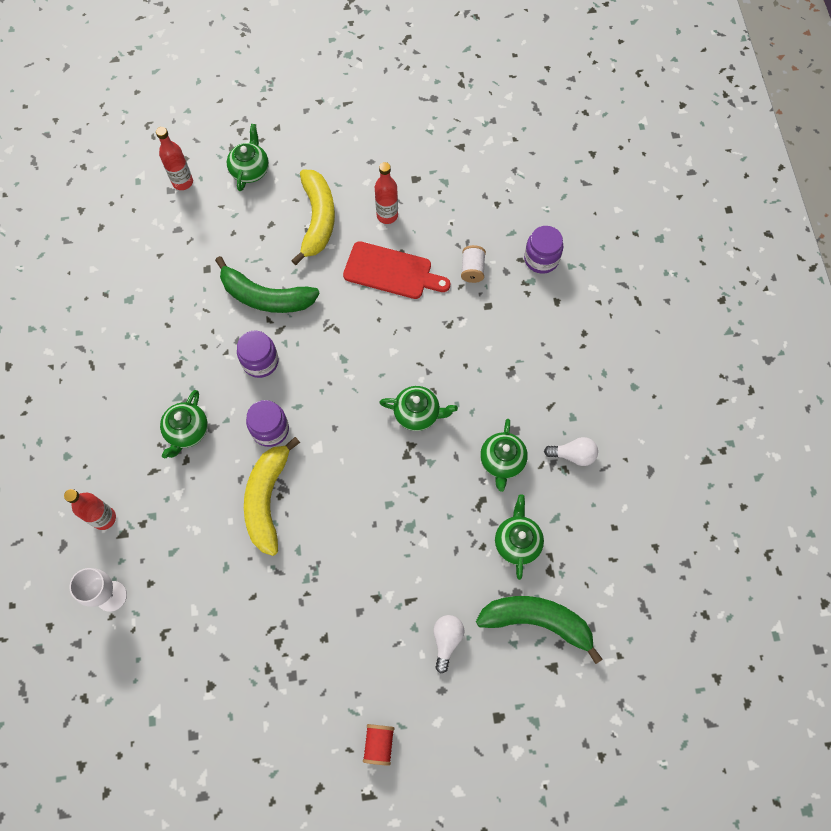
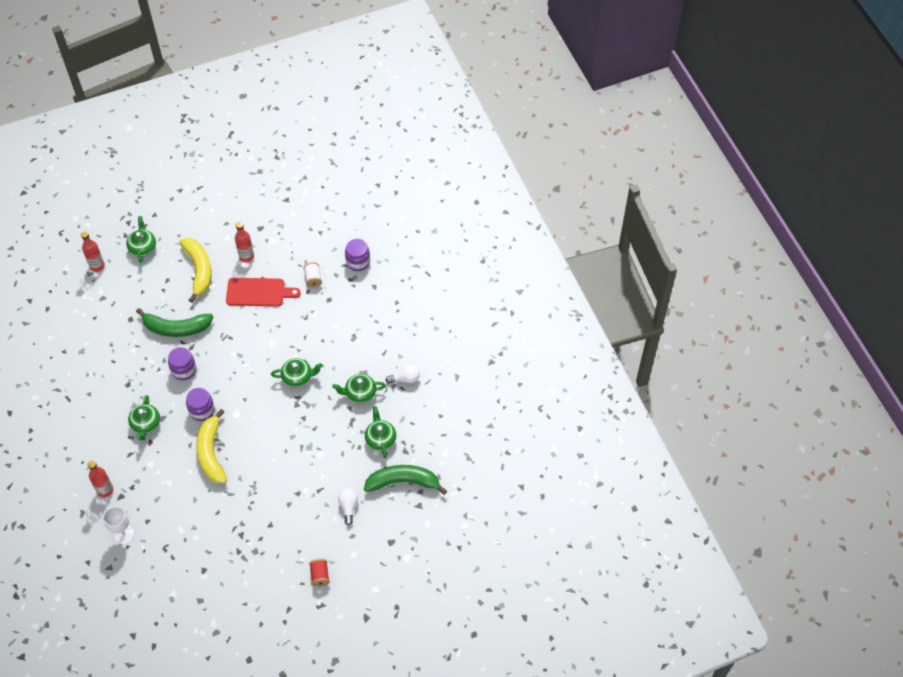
camera: 15 degrees left, 10 degrees down
(502, 461) = (360, 393): green teapot -> green teapot turned 90 degrees clockwise

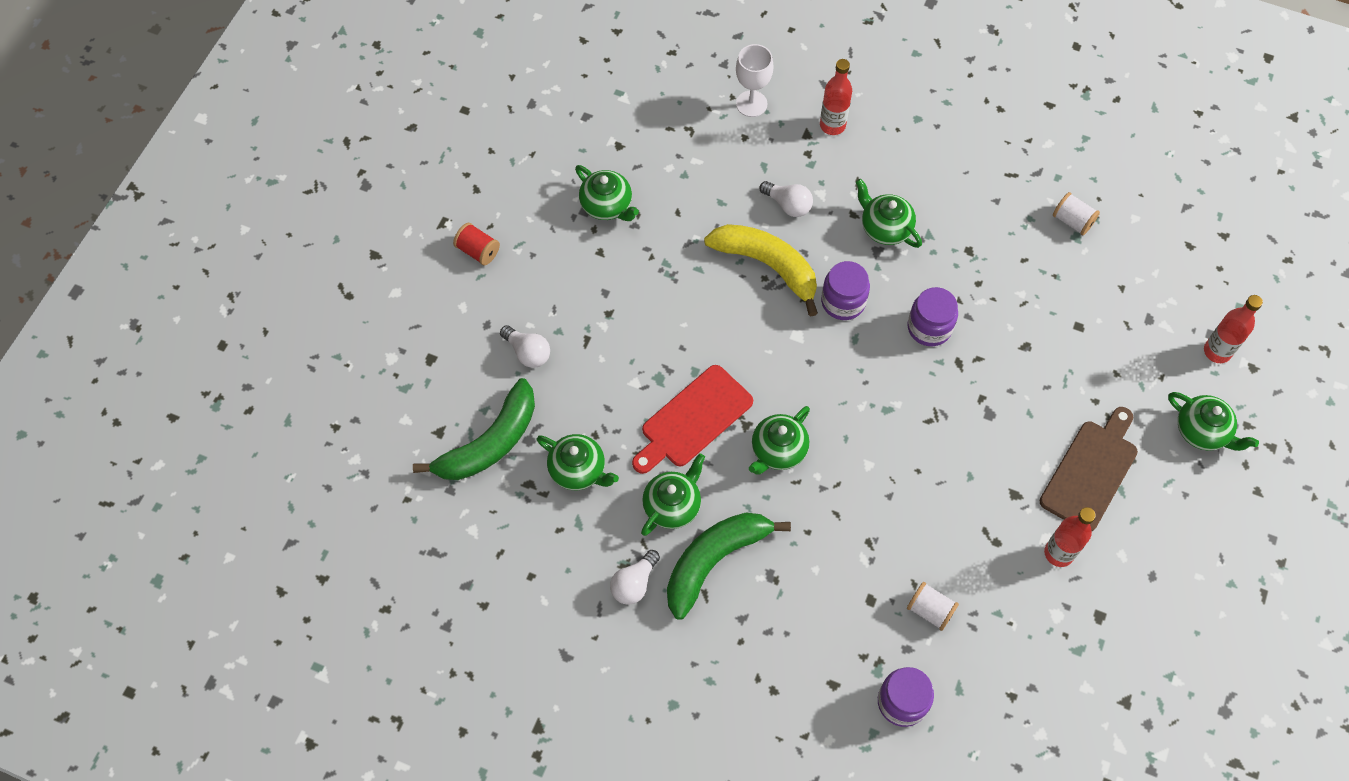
camera: 135 degrees right, 5 degrees up
(73, 358) = (1072, 221): none -> white spool
(170, 471) = (788, 205): none -> white light bulb
(176, 328) = (1010, 368): green banana -> green banana (714, 560)
(199, 270) = (1090, 471): yellow banana -> brown cutting board
(242, 544) = (607, 205): none -> green teapot
(258, 292) = (975, 517): red cutting board -> red cutting board (693, 419)

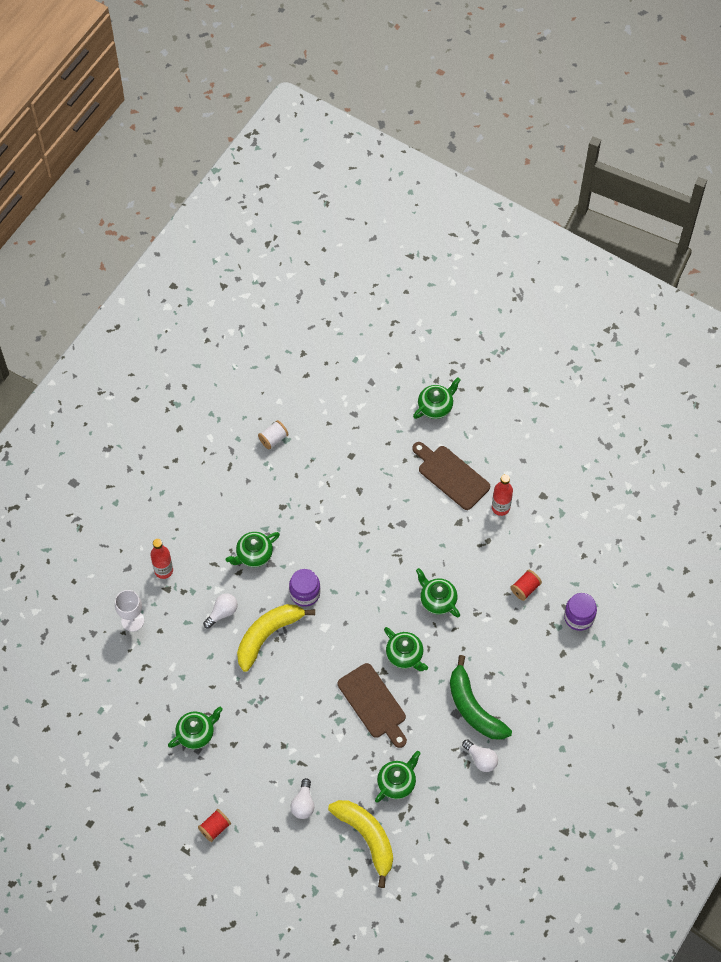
camera: 80 degrees left, 0 degrees up
(489, 443) = (367, 838): green banana -> yellow banana
(528, 352) = (303, 804): white light bulb -> white light bulb turned 135 degrees clockwise
(672, 505) = (432, 727): green teapot -> green teapot (437, 600)
(693, 419) = (373, 703): red cutting board -> brown cutting board
(929, 327) = (334, 544): purple jar -> none
(930, 610) = (525, 588): white spool -> red spool
(1217, 351) = (384, 382): red bottle -> none

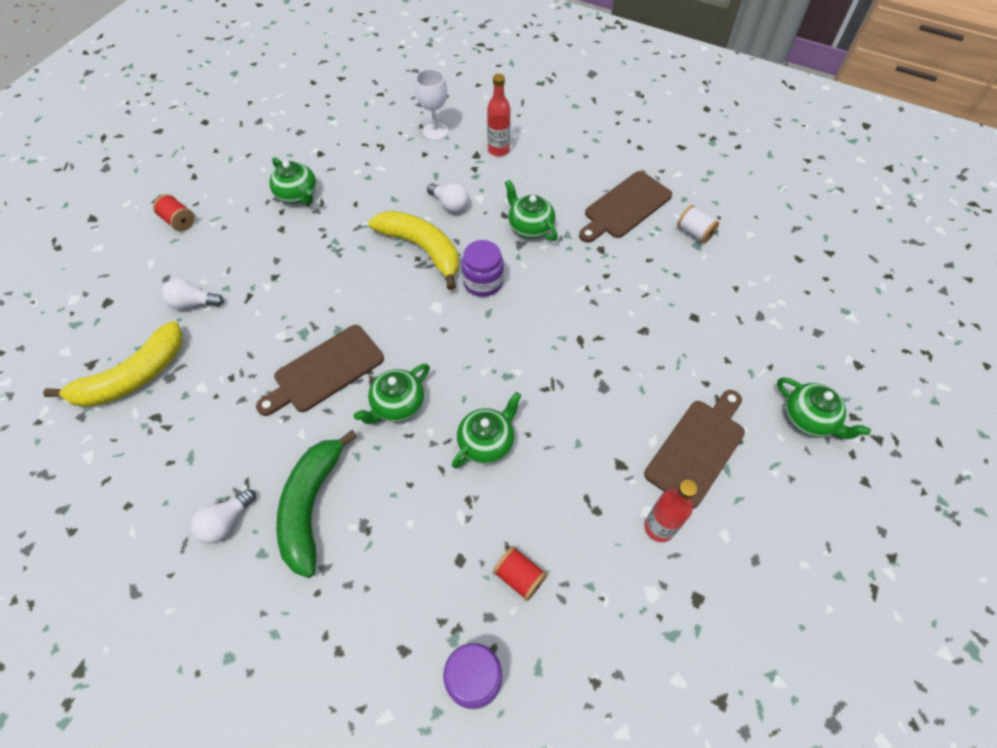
camera: 85 degrees right, 5 degrees down
(241, 482) = (625, 207): none -> brown cutting board
(397, 782) = (205, 408): green teapot -> none
(473, 708) = (311, 505): green banana -> green banana turned 45 degrees counterclockwise

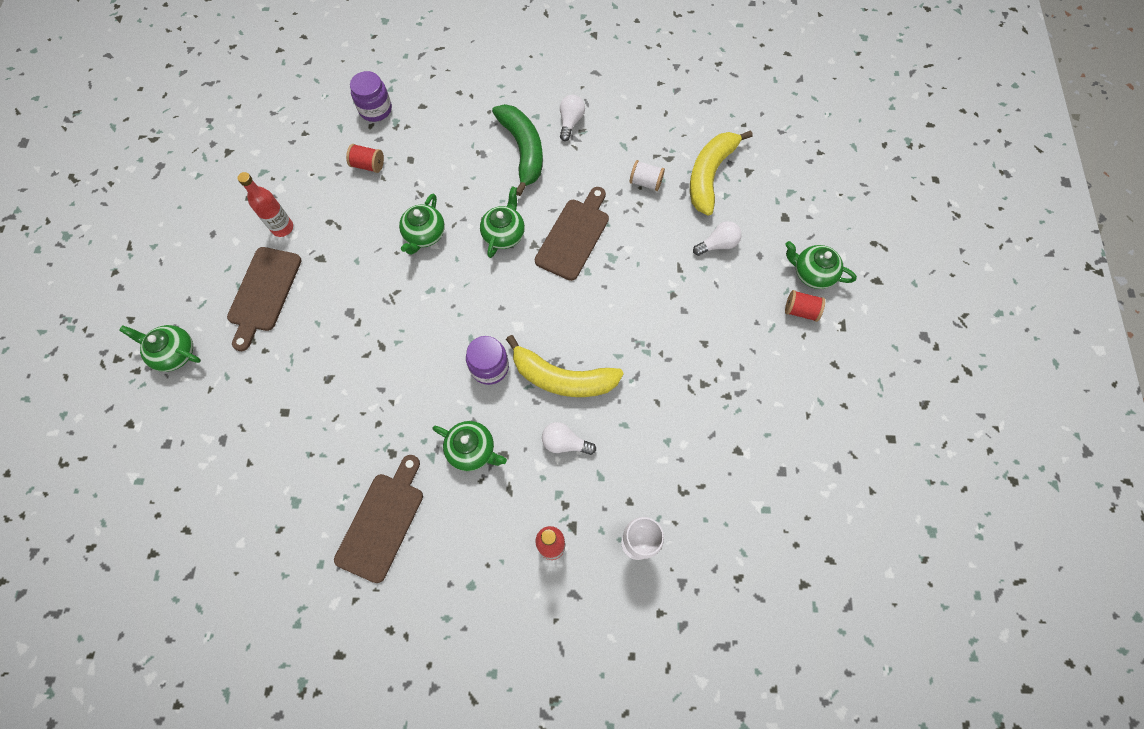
camera: 155 degrees right, 10 degrees up
(297, 195) = (719, 387): green teapot -> green teapot (812, 273)
(694, 232) = (300, 518): white spool -> white spool (645, 182)

